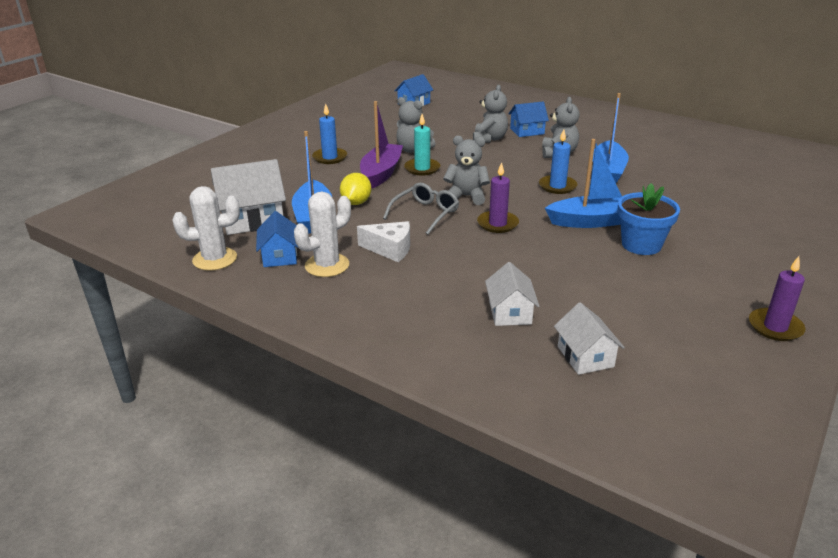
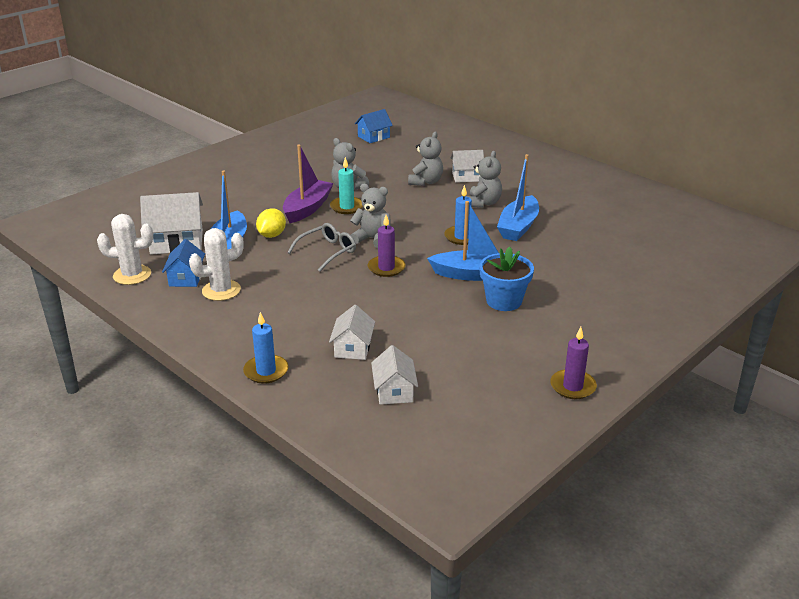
camera: 10 degrees right, 0 degrees up
(330, 157) = (268, 188): blue candle -> blue candle (266, 371)
(390, 249) = (280, 281): white cheese -> none
(527, 131) = (466, 177): blue house -> white house

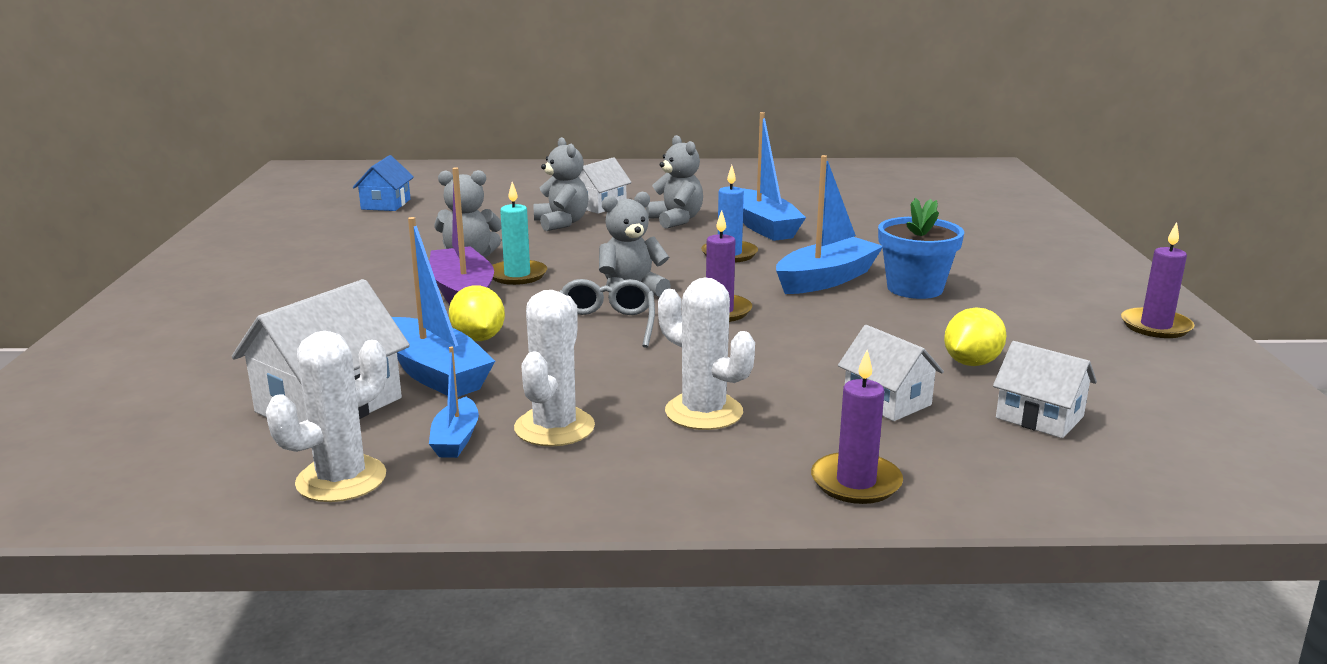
camera: 45 degrees left, 10 degrees down
(186, 278) = (456, 439): blue house -> blue boat
(266, 371) = (856, 482): blue candle -> purple candle
(279, 313) = (704, 412): none -> white cactus
(430, 352) = (971, 363): none -> yellow lemon

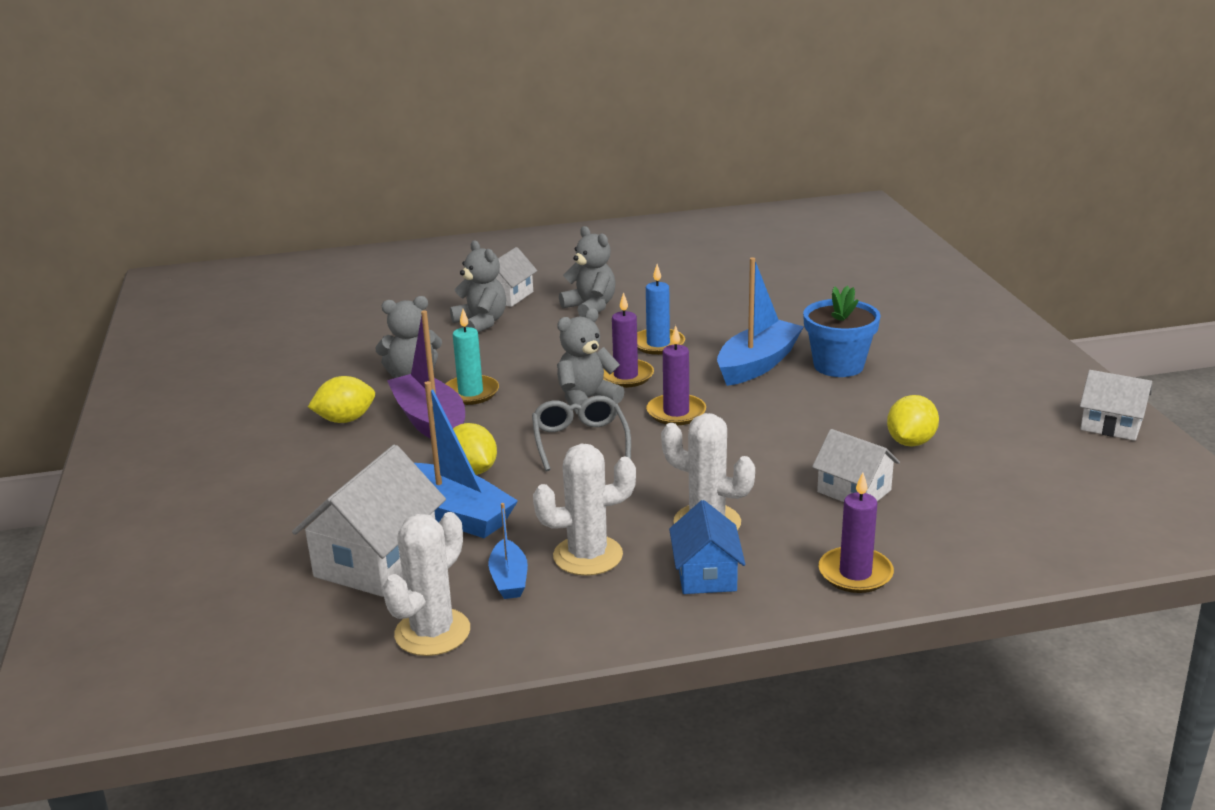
camera: 10 degrees left, 5 degrees up
(381, 284) = (345, 420): none -> yellow lemon
(386, 204) = (291, 317): blue house -> blue house (706, 574)
(554, 427) = (588, 556): white cactus -> white cactus turned 75 degrees clockwise
(764, 227) = (677, 306): blue boat -> none
(1039, 417) = (979, 490): white house -> white house (1111, 425)
(1155, 326) = (1050, 383): purple candle -> purple candle (625, 376)

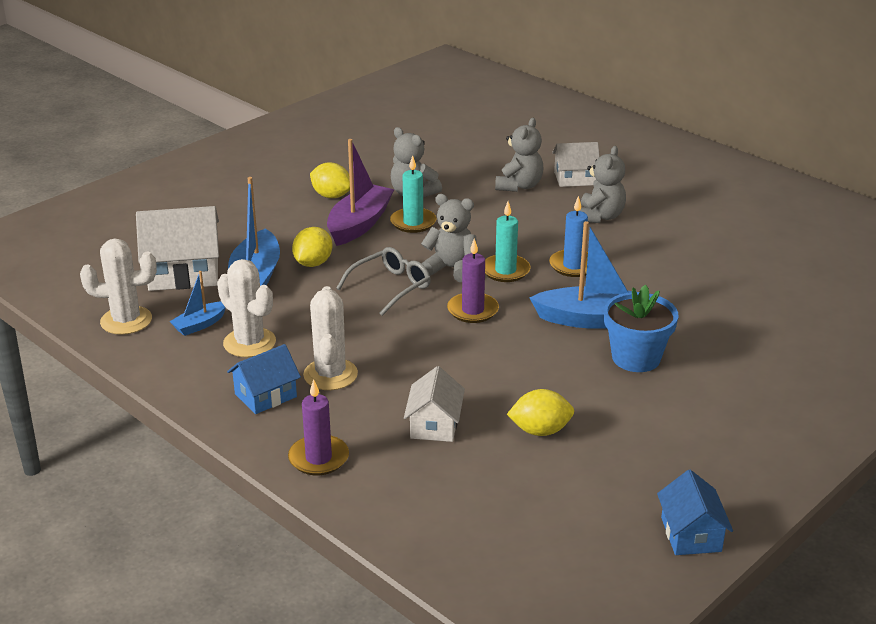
camera: 55 degrees right, 5 degrees up
(625, 376) = (505, 271): purple candle -> turquoise candle
(1111, 425) = (691, 534): white house -> blue house

